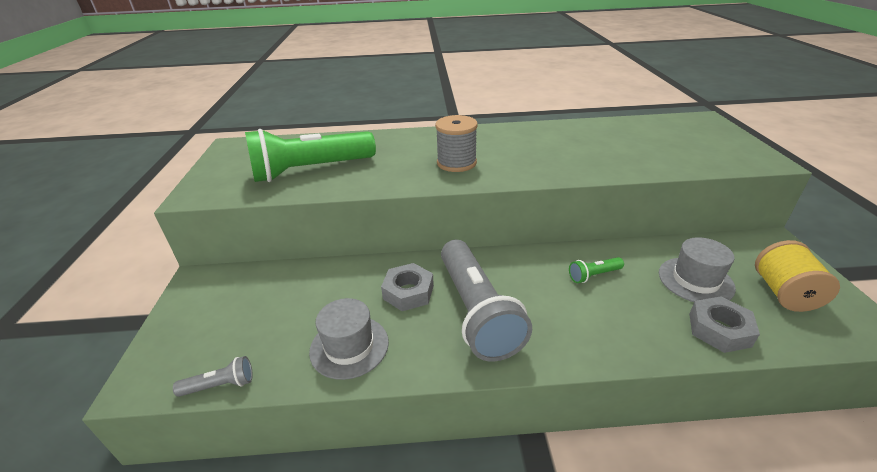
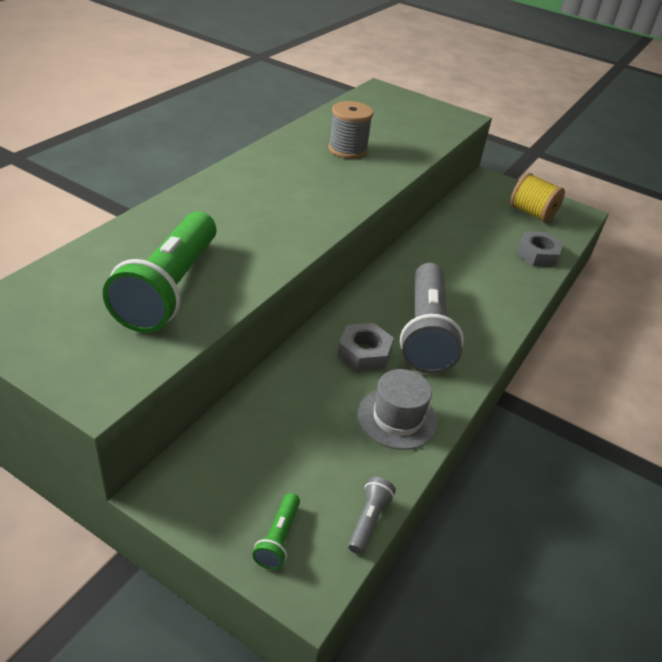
camera: 60 degrees left, 5 degrees up
(456, 163) = (288, 210): grey spool -> grey spool (347, 149)
(476, 311) = (425, 332): grey flashlight -> grey flashlight turned 75 degrees clockwise
(593, 275) = (444, 260): green flashlight -> green flashlight (278, 538)
(695, 280) = (491, 229): grey hat -> none

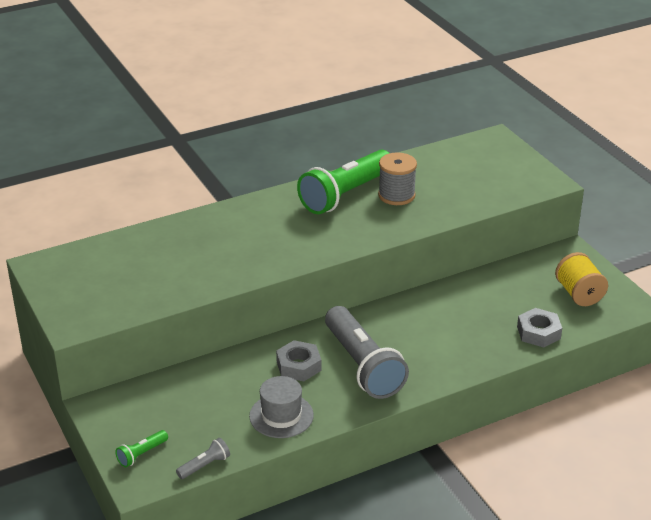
camera: 35 degrees right, 5 degrees down
(169, 288) = (160, 276): green flashlight -> green flashlight (345, 194)
(425, 332) = (362, 366): grey flashlight -> grey flashlight turned 60 degrees counterclockwise

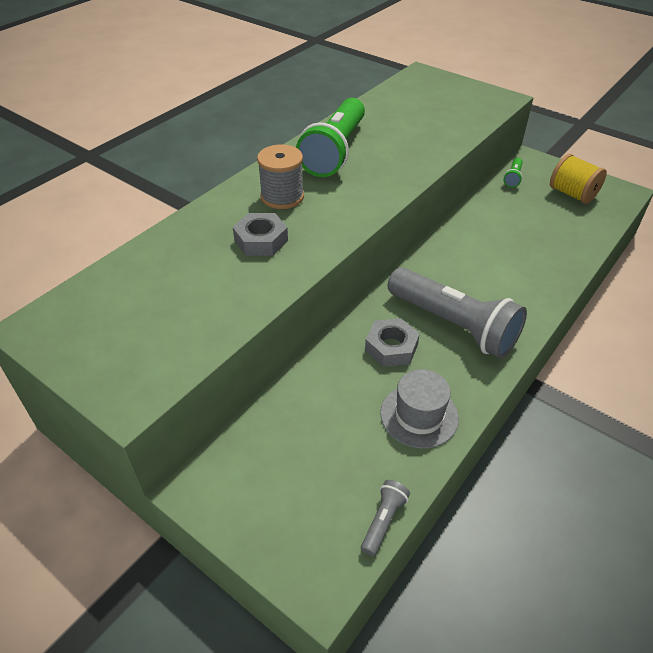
camera: 25 degrees left, 10 degrees up
(141, 454) = (296, 537): green flashlight -> green flashlight (513, 178)
(396, 195) = (383, 140): grey spool -> grey spool (282, 197)
(538, 332) = (574, 239): grey nut -> grey nut (261, 240)

